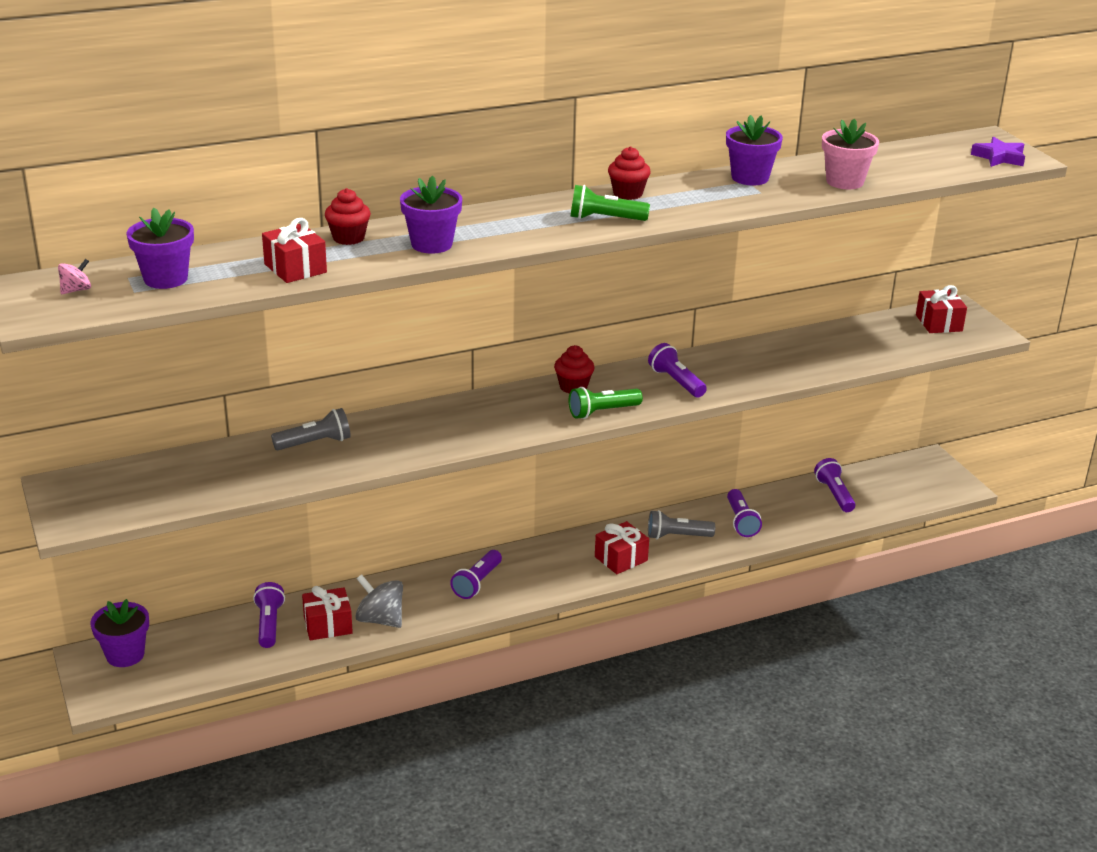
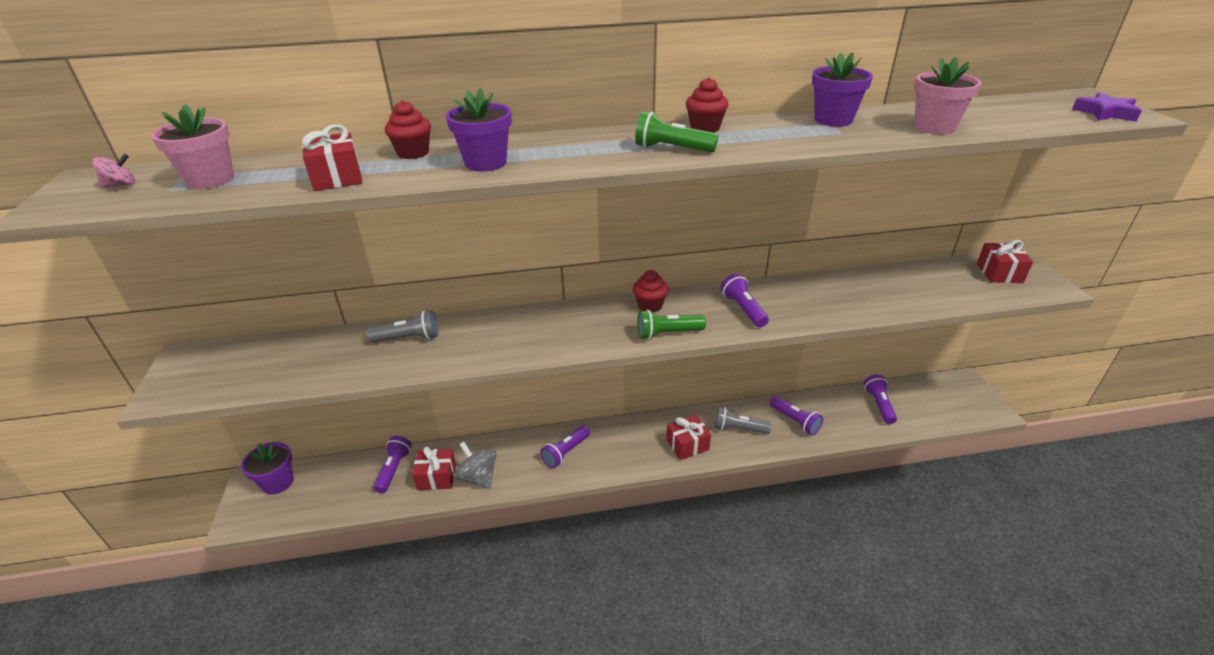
camera: 15 degrees right, 5 degrees up
(165, 279) = (210, 180): purple flower pot -> pink flower pot
(741, 521) = (795, 421): purple flashlight -> purple flashlight turned 45 degrees counterclockwise

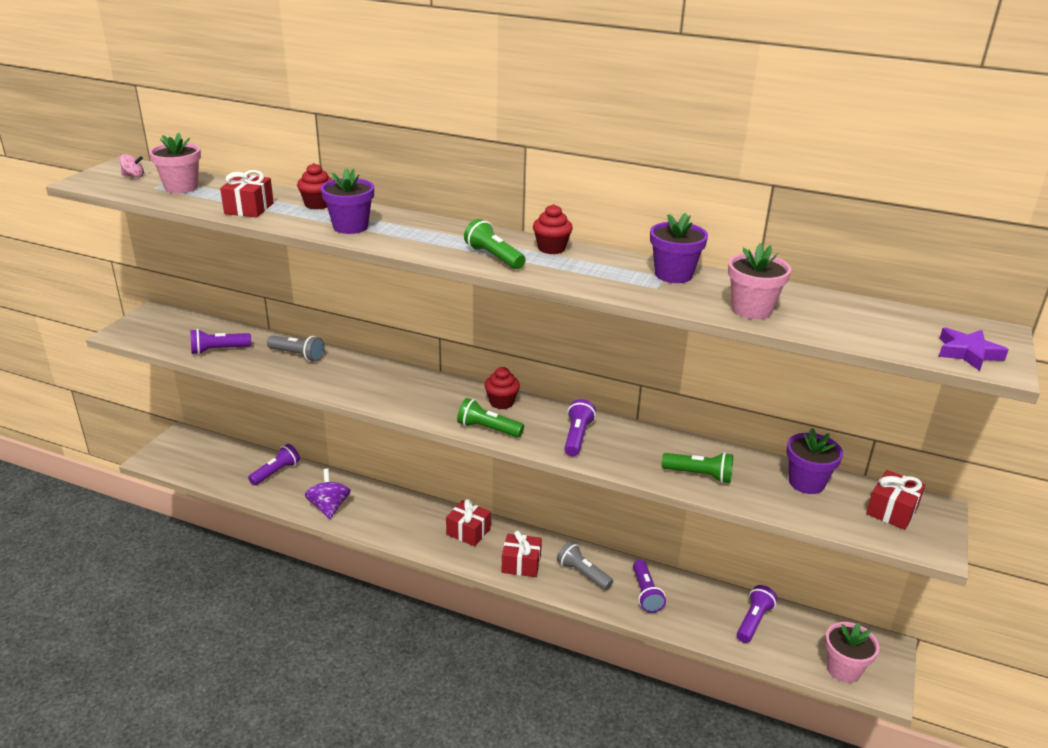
camera: 30 degrees right, 5 degrees down
(278, 482) = (195, 445): purple flower pot -> purple flower pot (806, 482)
(436, 477) = (300, 492): red gift -> red gift (468, 532)
(478, 477) = (329, 507): grey spinning top -> purple spinning top
(566, 452) = (413, 521): purple flashlight -> purple flashlight (219, 350)
(862, 301) = (699, 475): none -> green flashlight
(960, 410) = (843, 669): none -> pink flower pot

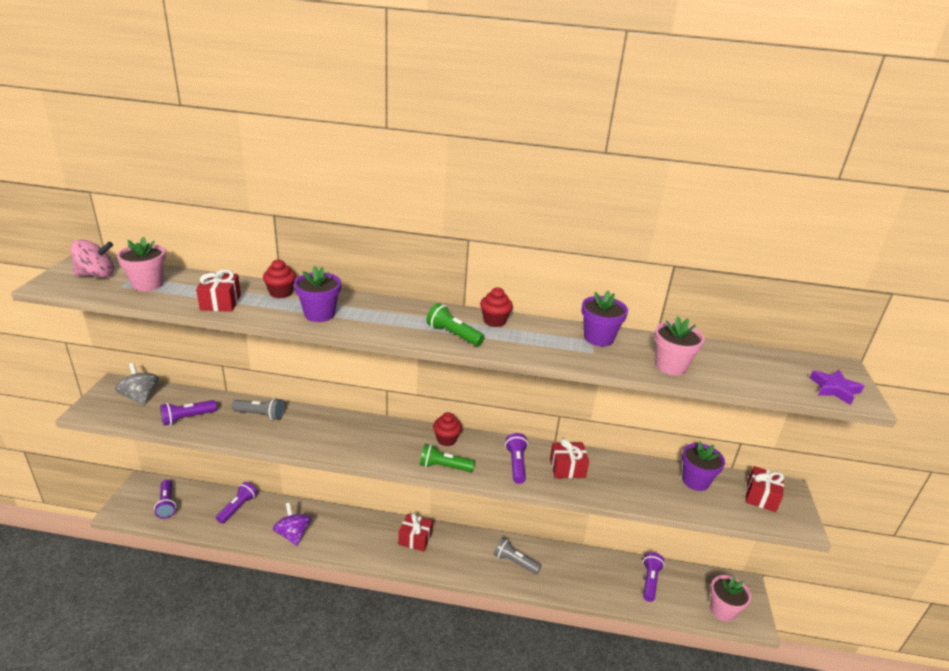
camera: 15 degrees left, 0 degrees up
(133, 176) = (96, 275): pink spinning top -> pink spinning top, size x1.85
(177, 325) = (140, 397): none -> grey spinning top
(521, 564) = (465, 561): red gift -> red gift (567, 468)
(646, 593) = (566, 571): purple flashlight -> purple flashlight (167, 504)
(699, 475) = (618, 486): green flashlight -> none

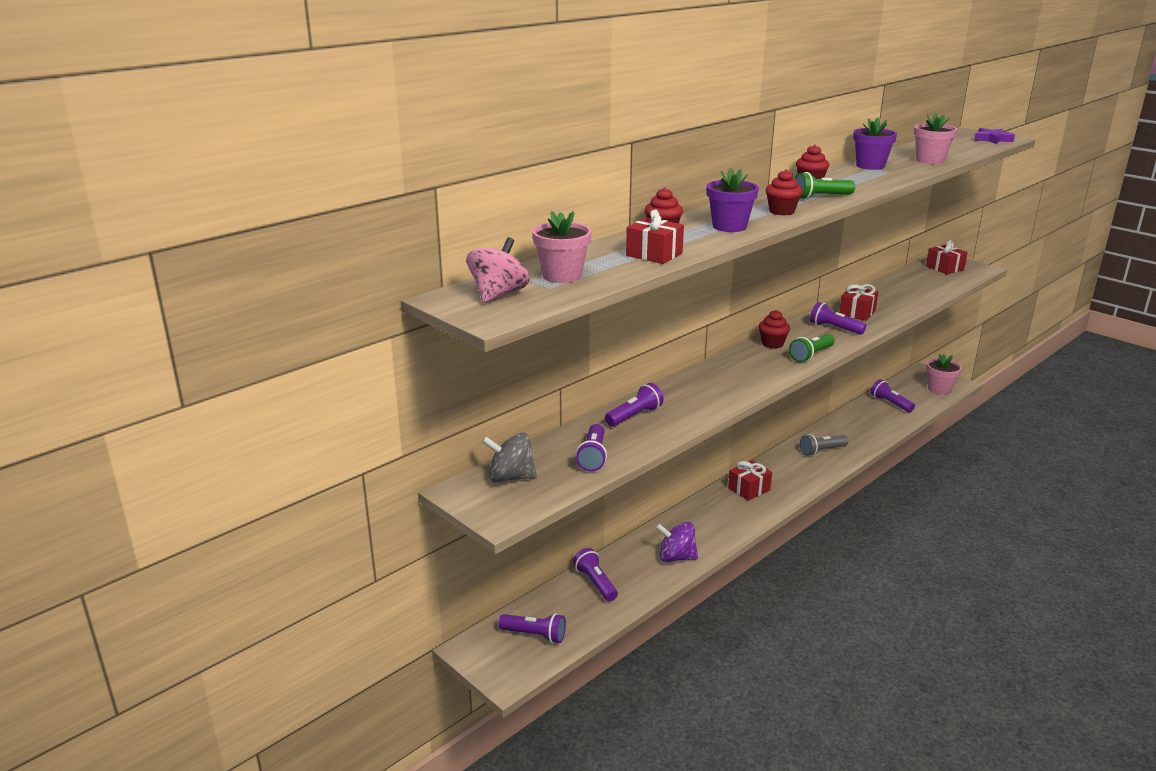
camera: 50 degrees left, 5 degrees down
(260, 415) = (634, 416): grey flashlight -> purple flashlight
(387, 326) = (781, 211): none -> red cupcake
(695, 481) = (911, 280): purple flower pot -> none

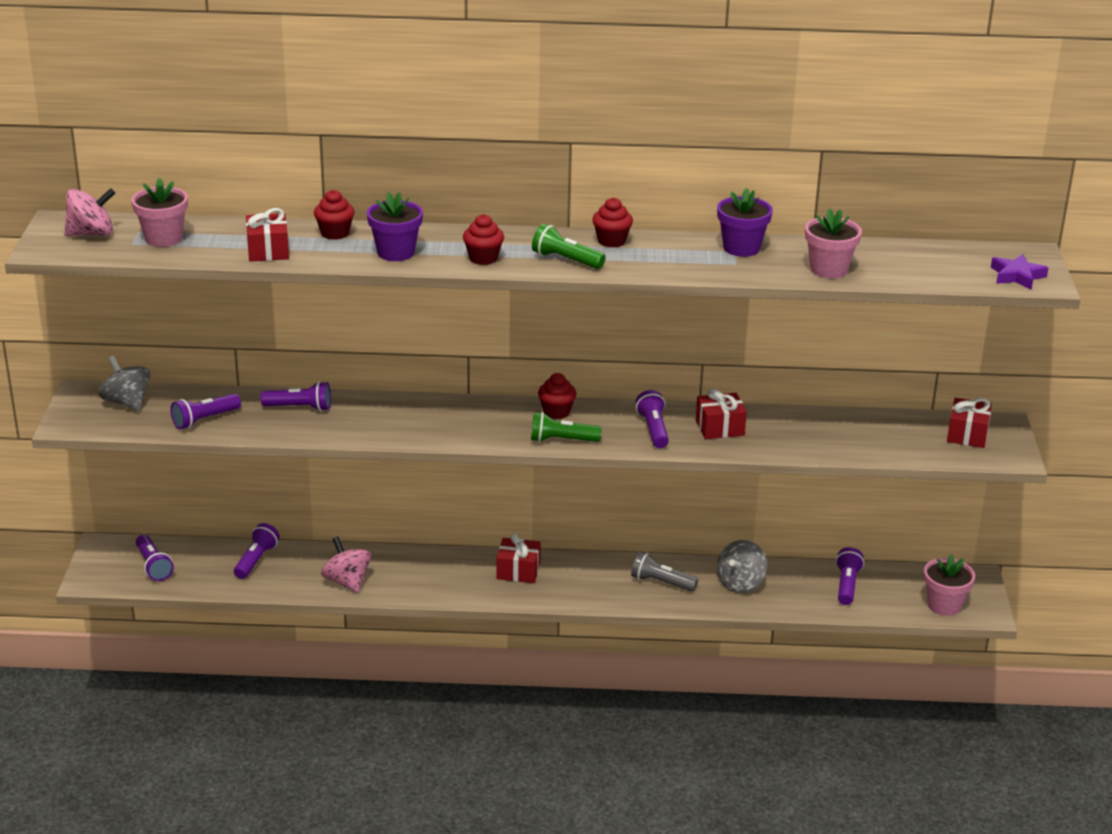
camera: 45 degrees right, 5 degrees up
(676, 557) = (347, 582): purple spinning top -> pink spinning top
(852, 429) = (740, 583): none -> grey spinning top

